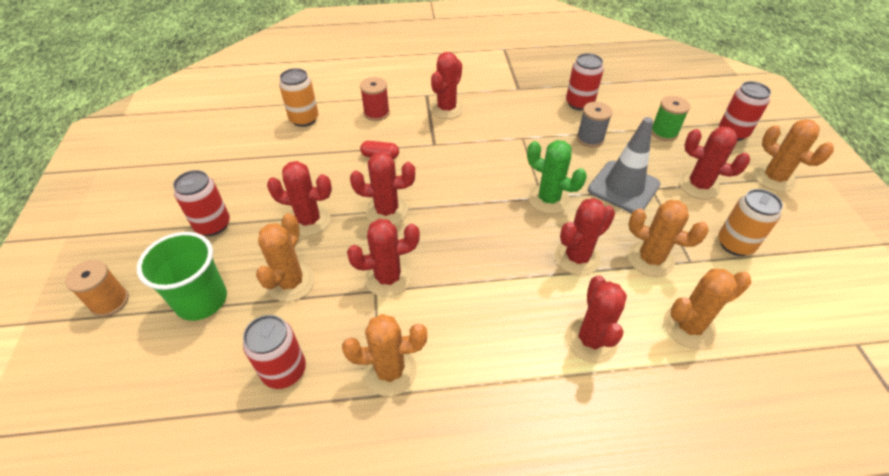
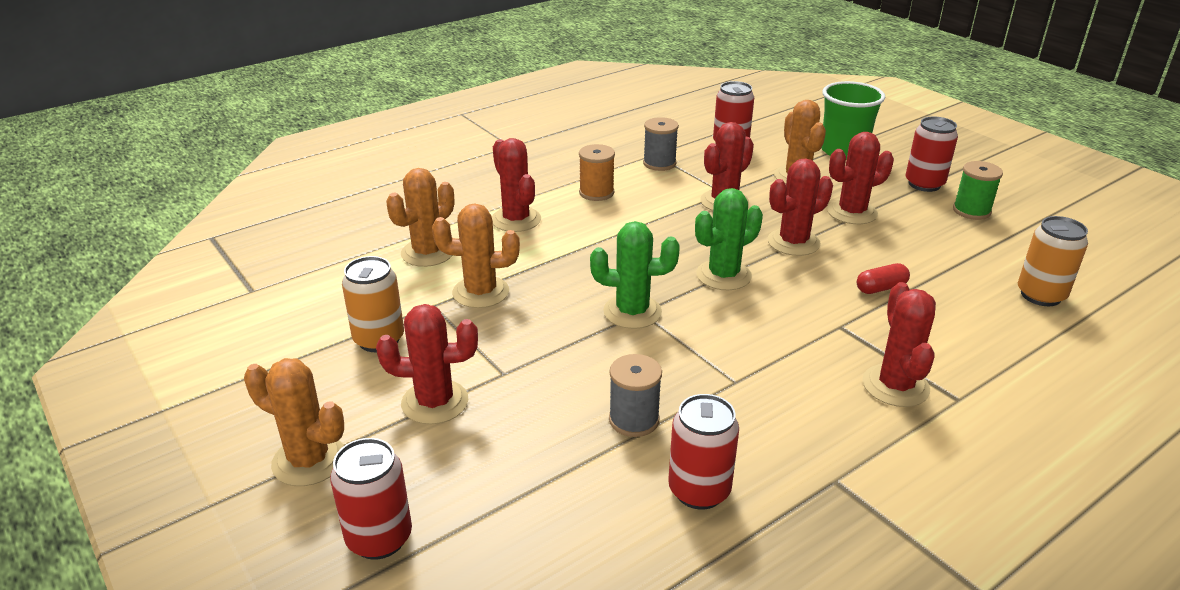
camera: 150 degrees right, 15 degrees down
(110, 302) = (902, 133): orange spool -> orange spool (596, 193)
(376, 113) = (974, 339): red spool -> none
(390, 371) = (659, 163): orange cactus -> grey spool
(464, 203) = (723, 275): none -> green cactus
(577, 258) = (561, 268): red cactus -> none
(623, 187) = (544, 360): grey traffic cone -> none
(664, 132) = (514, 484): green spool -> green spool (971, 211)

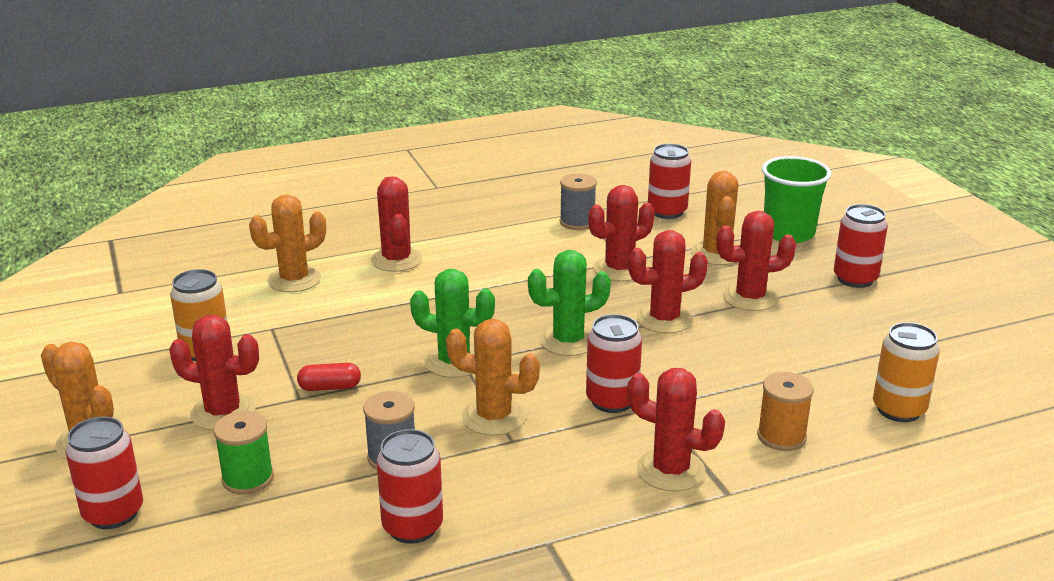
camera: 15 degrees right, 5 degrees down
(480, 292) = (322, 323): orange cactus -> orange cactus (493, 417)
(596, 193) = (493, 244): orange spool -> orange spool (781, 436)
(799, 327) = (612, 401): none -> red can
(881, 288) = (725, 377): red capsule -> red capsule (330, 387)
(895, 386) = (670, 470): red cactus -> red cactus turned 75 degrees counterclockwise
(971, 211) = (888, 314): green spool -> green spool (248, 478)

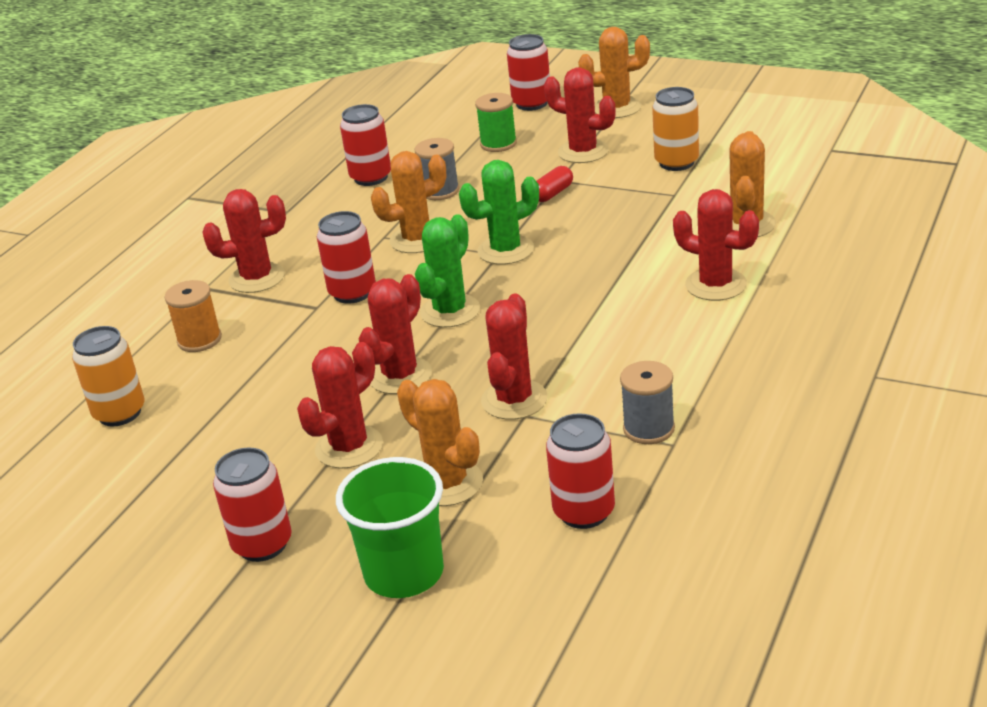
camera: 140 degrees right, 5 degrees up
(223, 412) = (583, 152): red cactus -> red cactus turned 60 degrees clockwise

